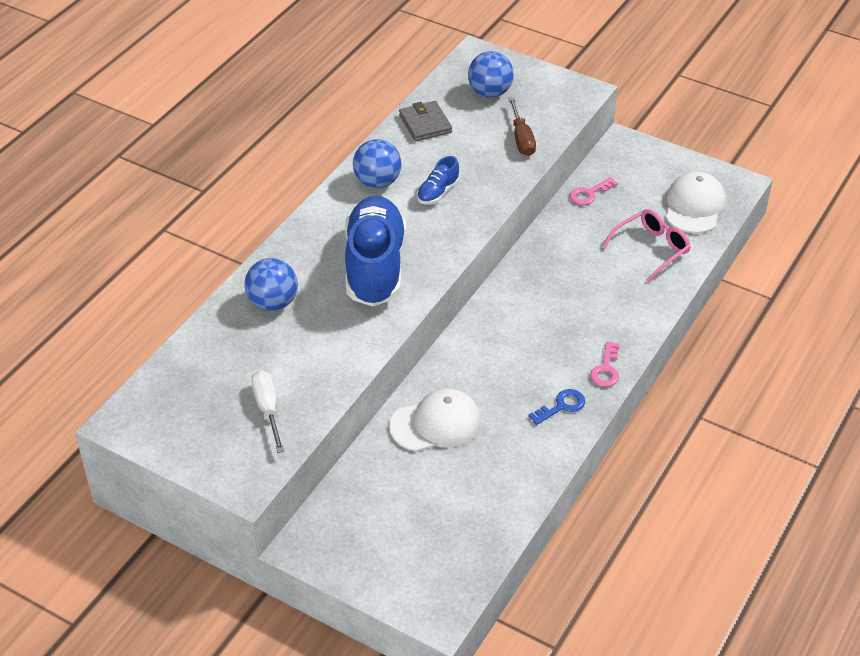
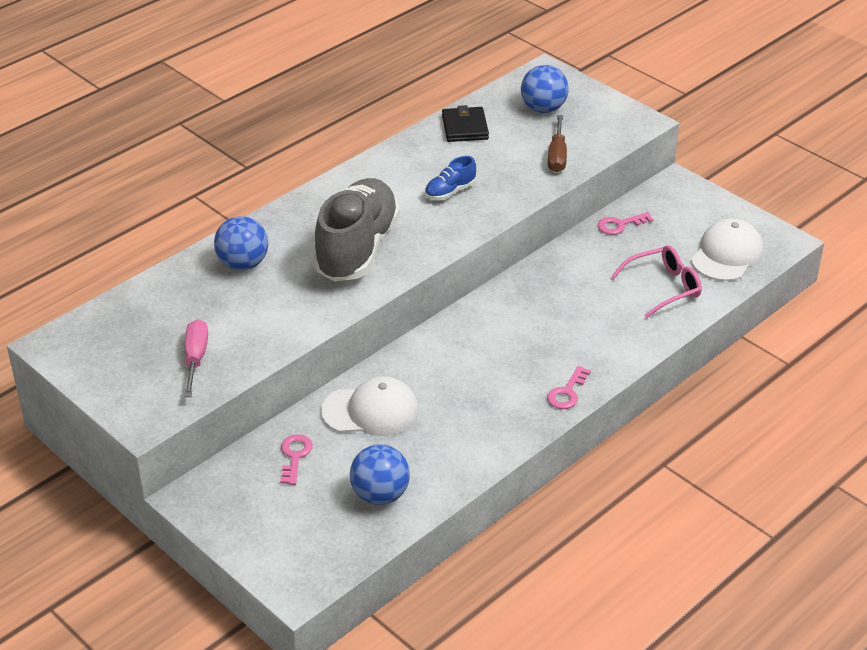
camera: 15 degrees right, 5 degrees down
(268, 410) = (195, 359): white screwdriver -> pink screwdriver
(375, 267) = (357, 249): blue shoe -> grey shoe
(377, 182) = (393, 173): blue ball -> blue ball (380, 495)
(383, 484) = (295, 456): none -> pink key
(425, 124) = (465, 127): grey wallet -> black wallet
(561, 406) = (506, 418): blue key -> none

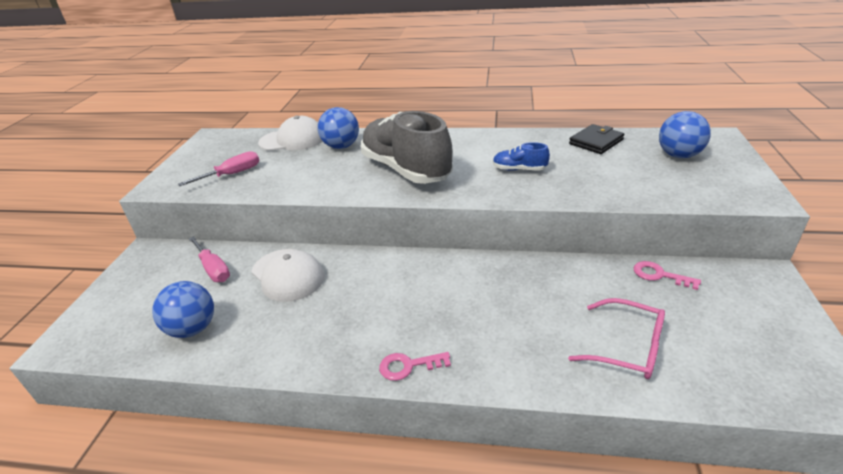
camera: 55 degrees right, 5 degrees down
(295, 456) = (213, 269): pink key -> pink screwdriver
(357, 249) = (406, 169): grey shoe -> grey shoe turned 105 degrees counterclockwise
(557, 156) = (640, 186): brown screwdriver -> none
(727, 255) = (743, 366): white cap -> white cap (293, 140)

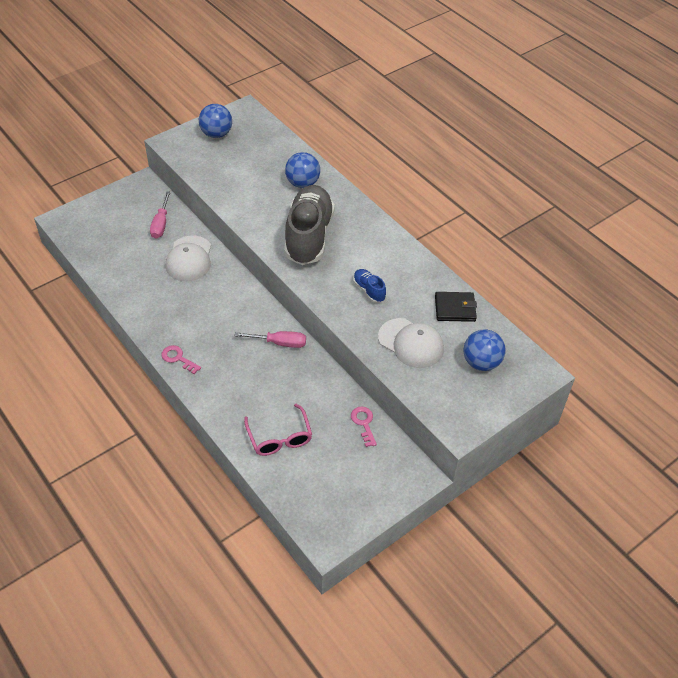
camera: 40 degrees right, 15 degrees up
(192, 329) = (117, 257): blue ball -> blue ball (216, 134)
(231, 174) = (216, 162): pink screwdriver -> pink screwdriver (279, 343)
(293, 140) = (284, 153): white cap -> white cap (411, 343)

